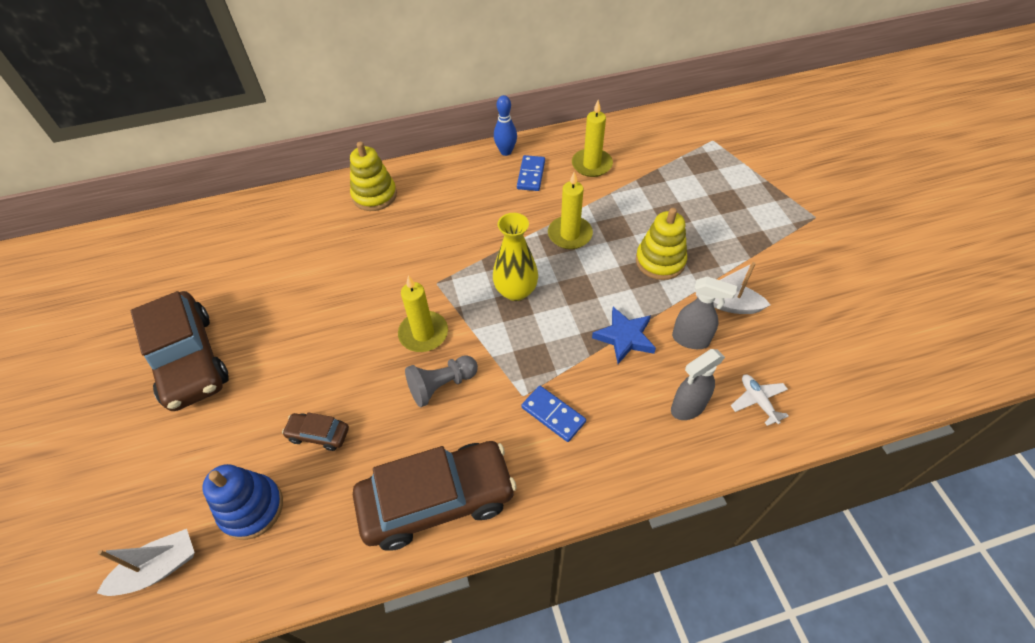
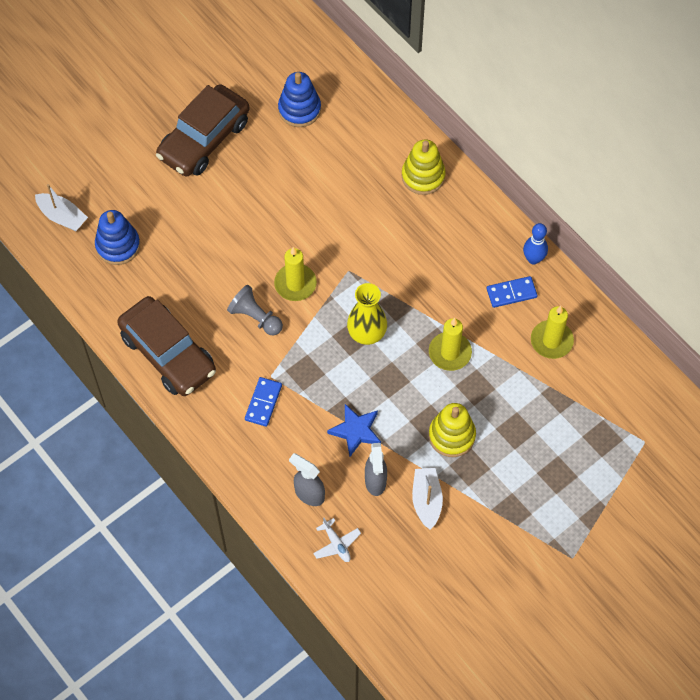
camera: 65 degrees right, 10 degrees up
(228, 263) = (299, 109): none -> blue stacking toy
(318, 434) = (183, 256): brown car -> none
(758, 401) = (336, 544): white plane -> white plane turned 105 degrees clockwise

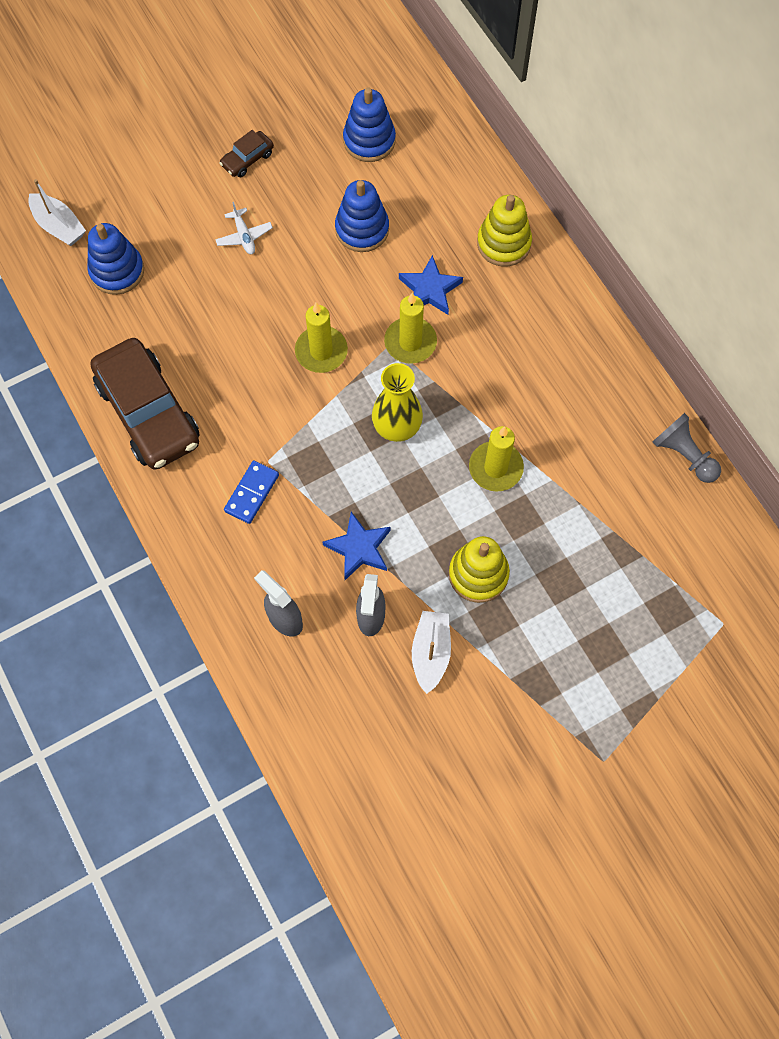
camera: 10 degrees right, 5 degrees up
(204, 139) = (247, 159): brown car -> brown car, size x0.44
(255, 317) = (264, 385): grey pawn -> grey pawn (684, 455)
(308, 182) = (362, 229): none -> blue stacking toy
(336, 544) = (306, 689): white plane -> white plane (244, 236)
(371, 222) = (430, 289): none -> blue star
(511, 293) = (586, 405): blue domino -> none
(533, 259) = (622, 367): blue bowling pin -> none
(551, 341) = (626, 473): yellow candle -> yellow candle (410, 342)

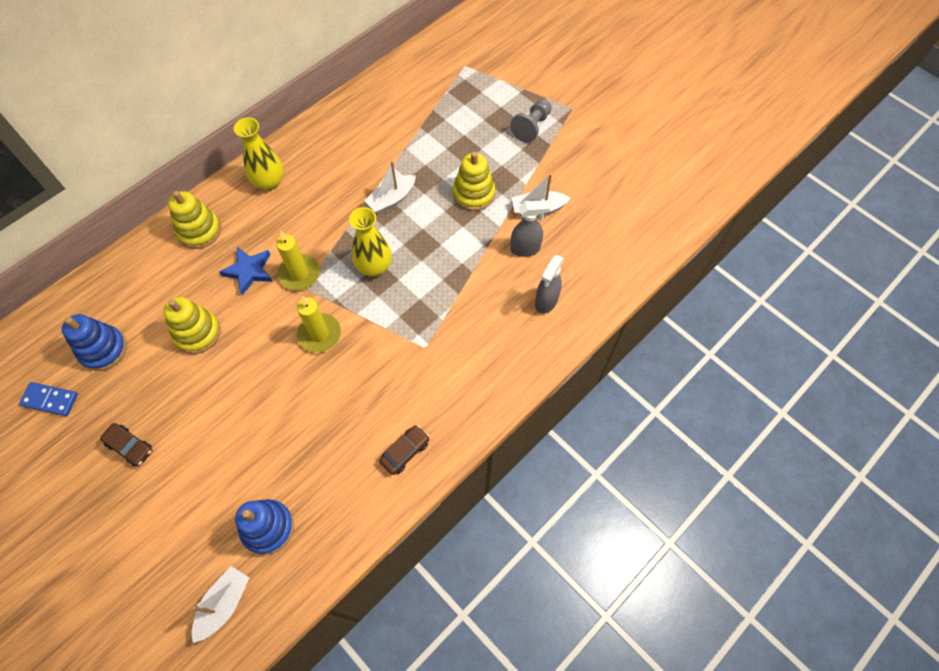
camera: 105 degrees left, 5 degrees down
(148, 413) = (405, 452): brown car -> brown car, size x0.44
(244, 236) = (215, 425): white plane -> none
(251, 493) = (455, 351): blue domino -> blue domino (50, 400)
(359, 548) = (477, 268): blue star -> none
(362, 229) = (197, 333): blue stacking toy -> yellow stacking toy
(495, 468) = (391, 199): yellow candle -> white boat
(561, 327) = (269, 182): none -> yellow vase
(684, 455) = (355, 100): grey pawn -> grey pawn (532, 127)

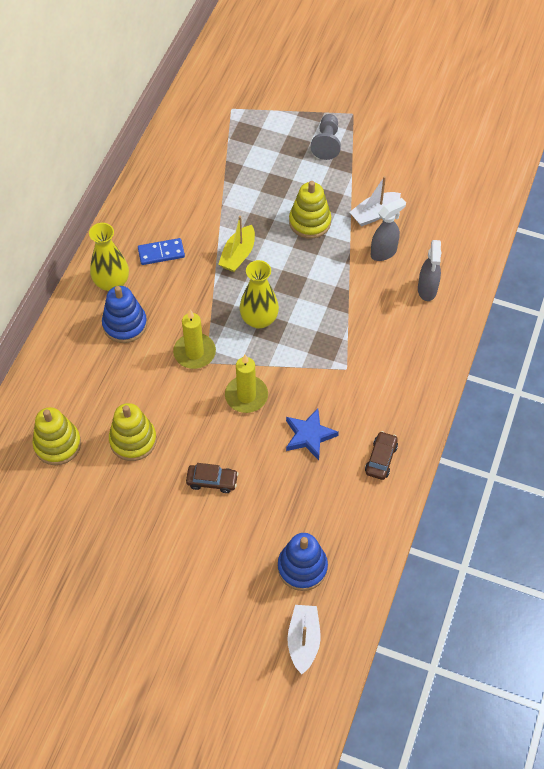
camera: 25 degrees left, 5 degrees down
(50, 400) = (32, 553): blue domino -> blue domino (161, 253)
(103, 350) = (53, 491): blue stacking toy -> blue stacking toy (125, 324)
(130, 446) = (136, 558): brown car -> brown car (212, 481)
(199, 231) = (74, 352): yellow stacking toy -> yellow stacking toy (57, 444)
(249, 271) = (146, 368): blue star -> blue star (309, 435)
(391, 199) = (238, 255): white boat -> yellow boat

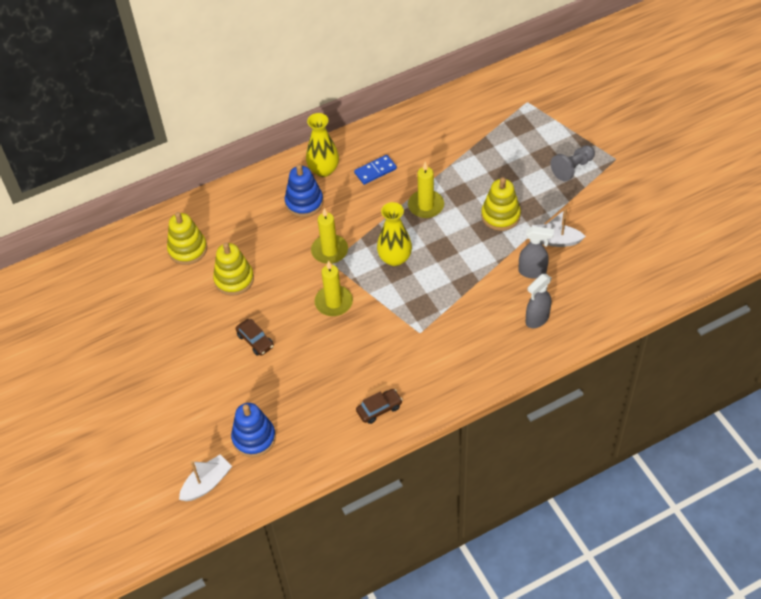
camera: 45 degrees right, 5 degrees down
(161, 253) = (375, 171): blue domino -> blue domino turned 60 degrees counterclockwise
(238, 255) = (426, 206): yellow boat -> yellow candle
(309, 435) = (347, 358): blue star -> none

